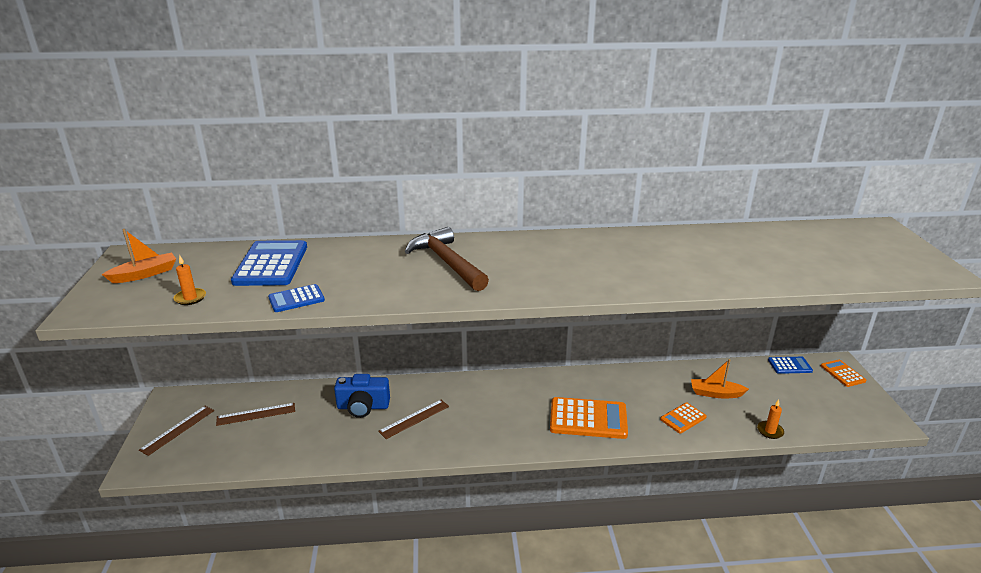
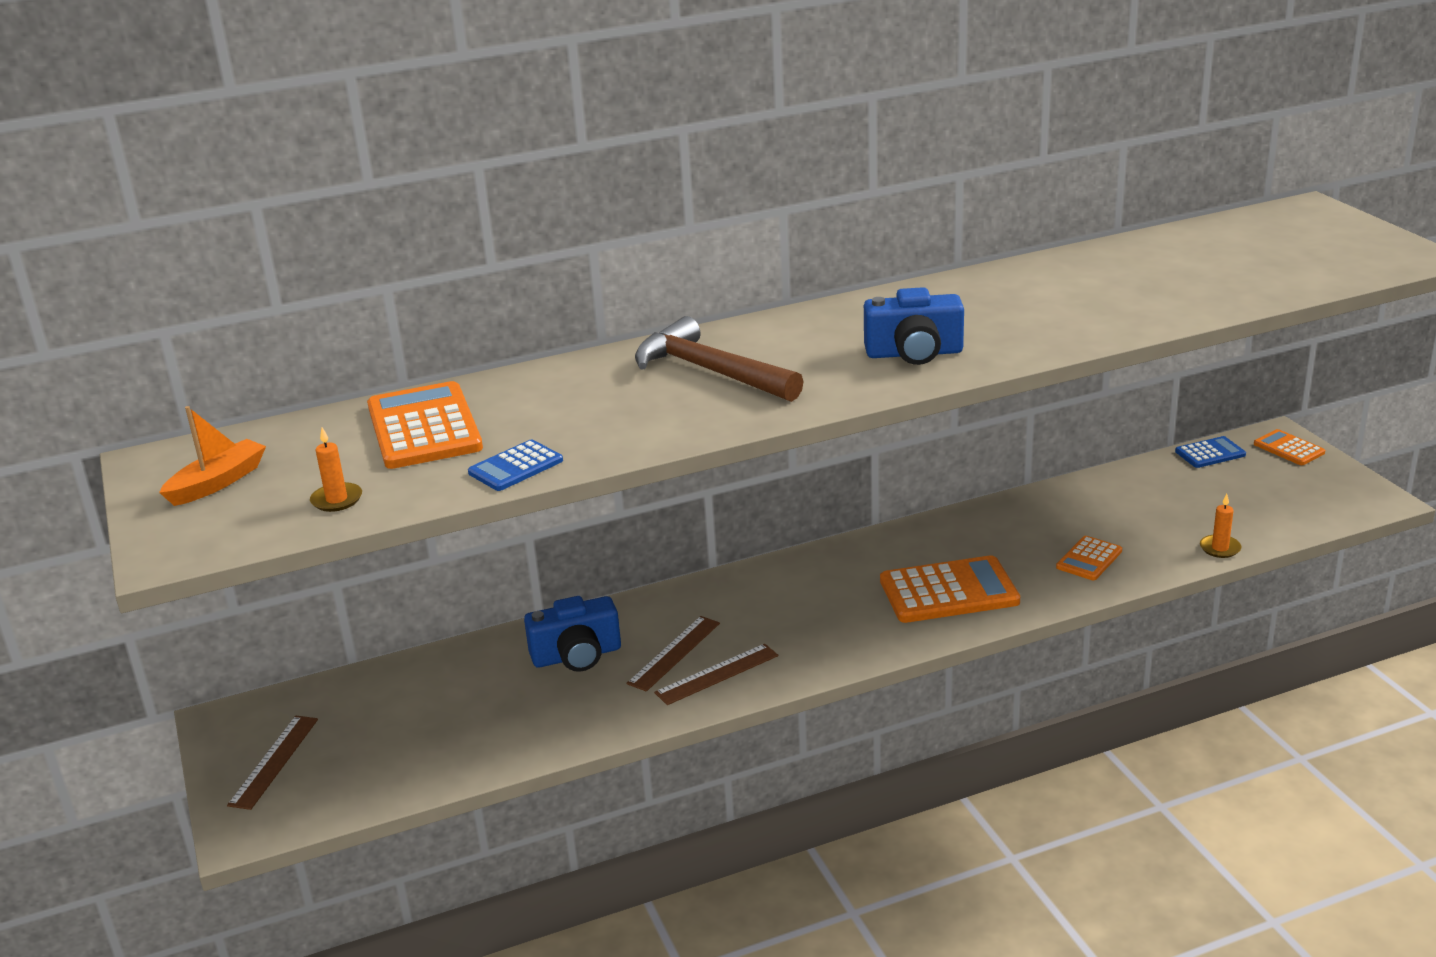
camera: 15 degrees left, 0 degrees up
(256, 414) = (398, 707): brown ruler -> brown ruler (717, 674)
(271, 264) = (423, 427): blue calculator -> orange calculator
(572, 275) = (914, 353): none -> blue camera
(716, 393) = (1120, 515): orange boat -> none

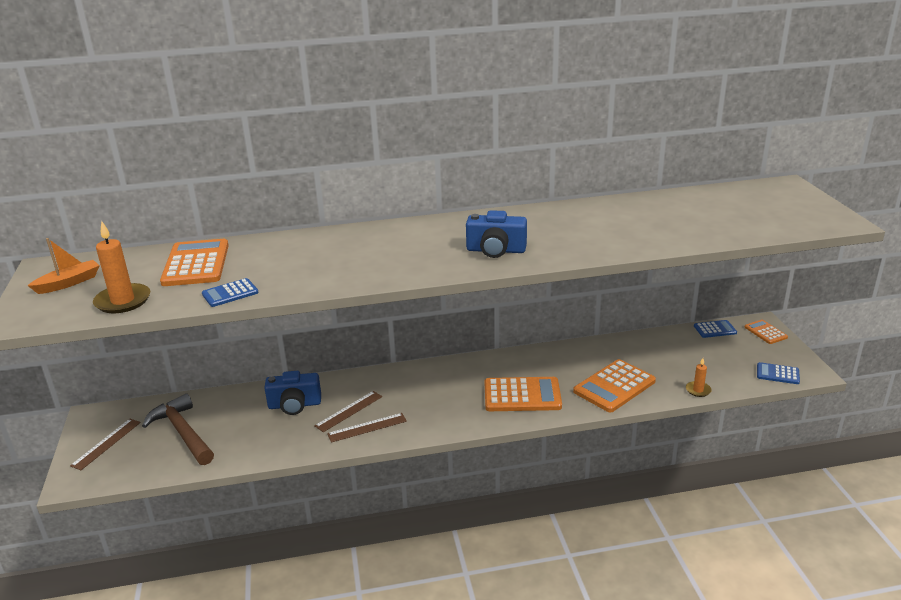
camera: 10 degrees right, 0 degrees up
(337, 500) = (123, 301): orange candle -> orange candle, size x1.81
(710, 371) = (372, 248): brown hammer -> brown hammer (183, 432)
(1089, 559) = (614, 386): orange calculator -> orange calculator, size x1.85
(1330, 509) = (777, 374): none -> blue calculator

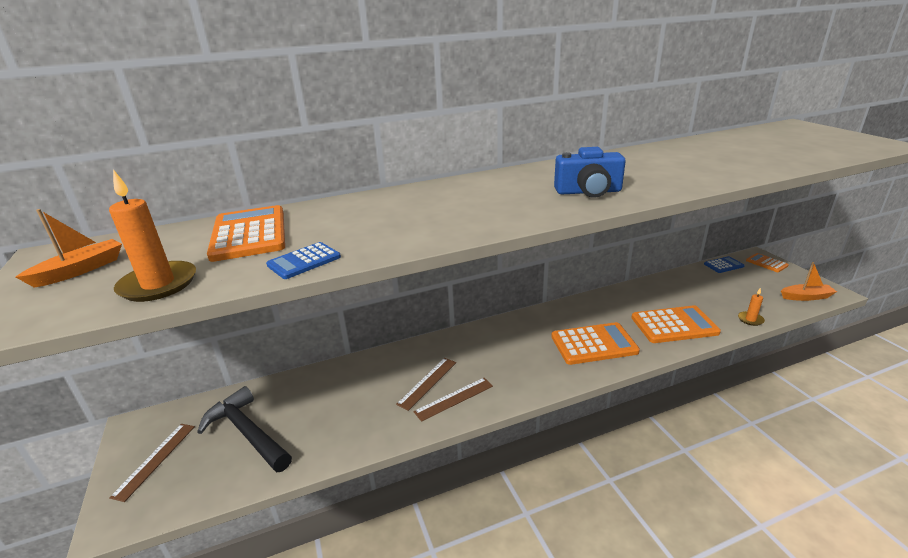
camera: 10 degrees left, 0 degrees up
(183, 432) = (247, 433): brown hammer -> black hammer
(294, 405) = (367, 383): blue camera -> none
(614, 386) = (674, 325): orange calculator -> orange calculator turned 135 degrees counterclockwise
(777, 374) = (806, 297): blue calculator -> orange boat

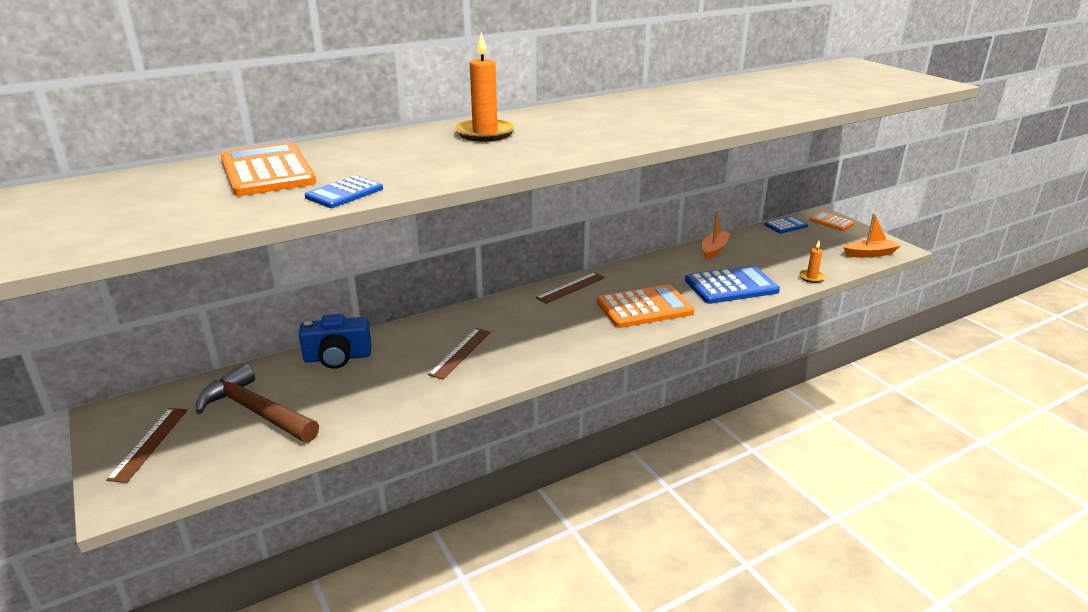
camera: 10 degrees left, 0 degrees up
(80, 270) = (86, 207): orange boat -> orange boat (714, 249)
(158, 284) = (191, 216): orange candle -> orange candle (485, 133)
(247, 433) = (256, 411): black hammer -> brown hammer
(454, 398) = (493, 366): brown ruler -> brown ruler (571, 287)
(588, 192) = (634, 128): blue camera -> blue camera (338, 357)
(674, 325) = (731, 286): orange calculator -> blue calculator

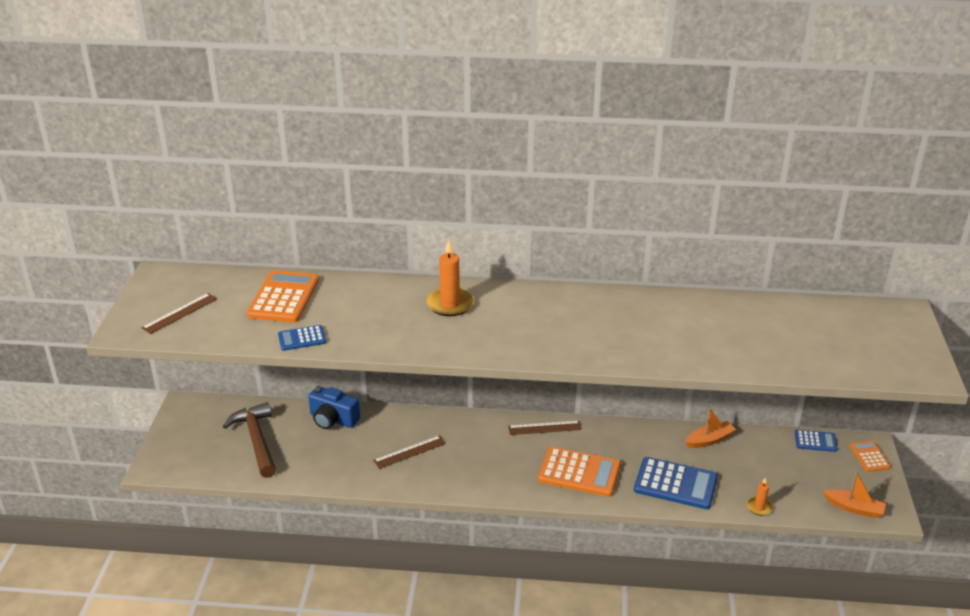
camera: 35 degrees right, 5 degrees up
(149, 443) = (190, 436): brown ruler -> brown ruler (180, 313)

